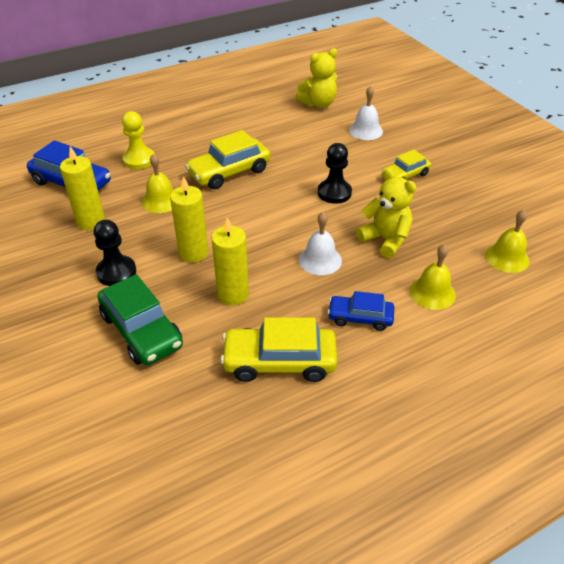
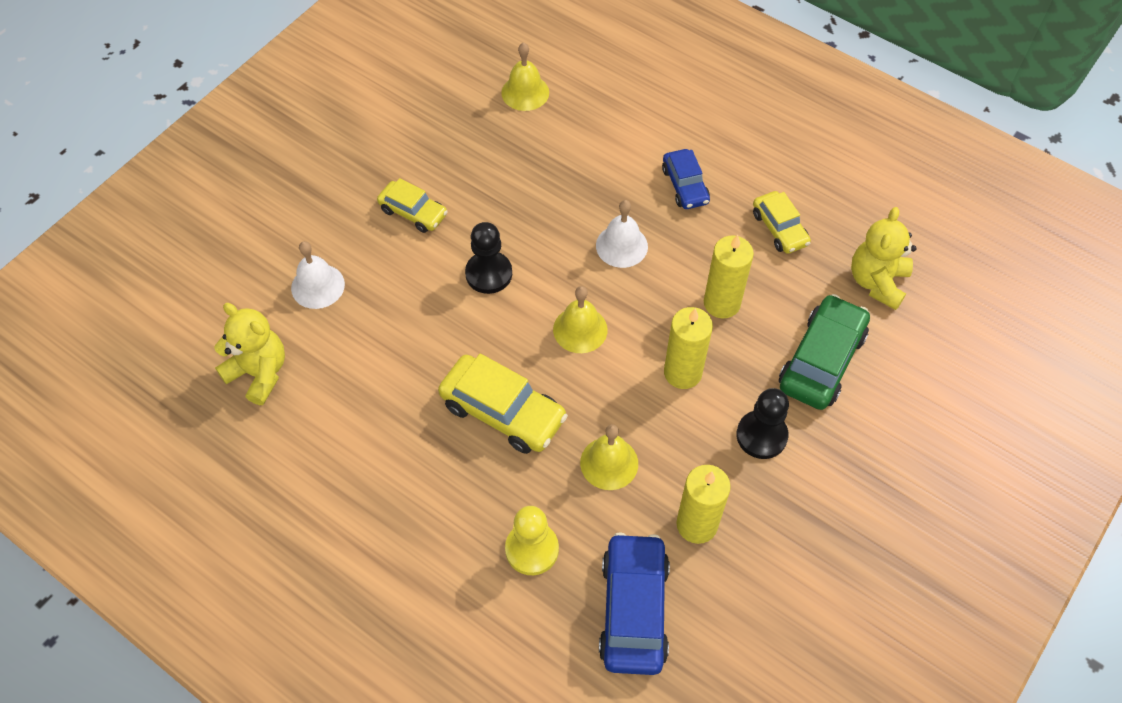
camera: 115 degrees left, 15 degrees up
(279, 361) = (779, 228): yellow car -> yellow car, size x0.61
(385, 239) = (553, 198): yellow teddy bear -> yellow teddy bear (877, 282)
(432, 292) = (614, 139): yellow bell -> yellow bell (580, 329)

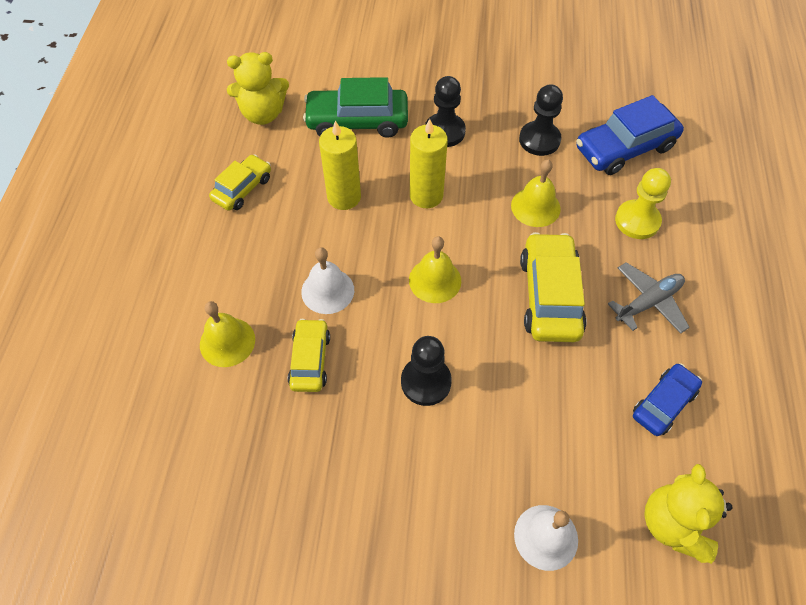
camera: 120 degrees left, 0 degrees up
(413, 212) = (397, 498): yellow car -> yellow car (310, 360)
(439, 491) = (648, 302): none -> grey plane
(525, 92) = (167, 480): yellow bell -> yellow bell (227, 342)
(685, 185) = (229, 273): blue car -> blue car (663, 403)
(697, 524) = (539, 140): yellow candle -> black pawn

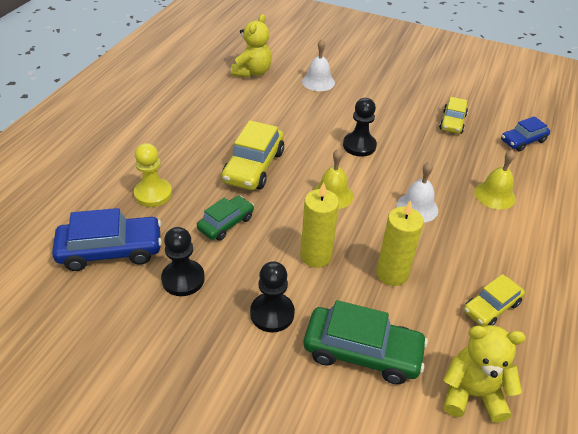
camera: 165 degrees left, 15 degrees down
(310, 360) = (434, 172): yellow car -> yellow car (452, 122)
(535, 207) = (226, 223): yellow bell -> green car
(648, 302) = (189, 148): grey plane -> none
(663, 403) = (221, 107): blue car -> blue car (523, 141)

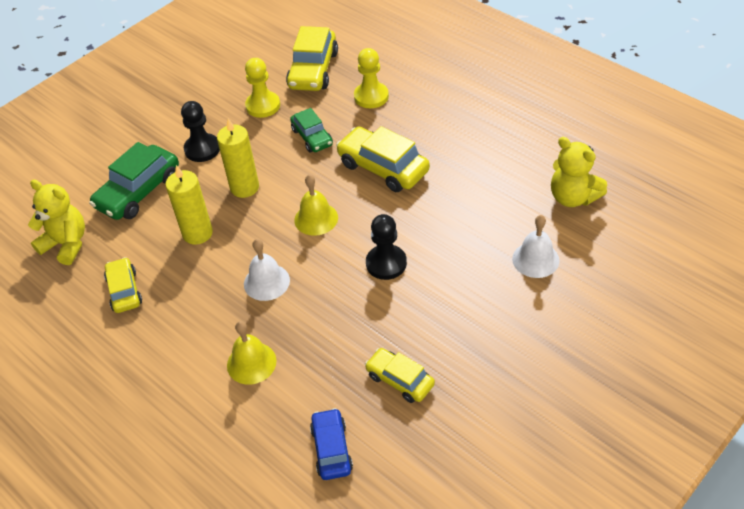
camera: 115 degrees right, 5 degrees up
(111, 250) = (313, 70): blue car -> yellow car
(183, 279) = (263, 106): black pawn -> yellow pawn
(472, 394) = (66, 244): yellow teddy bear -> yellow teddy bear turned 90 degrees counterclockwise

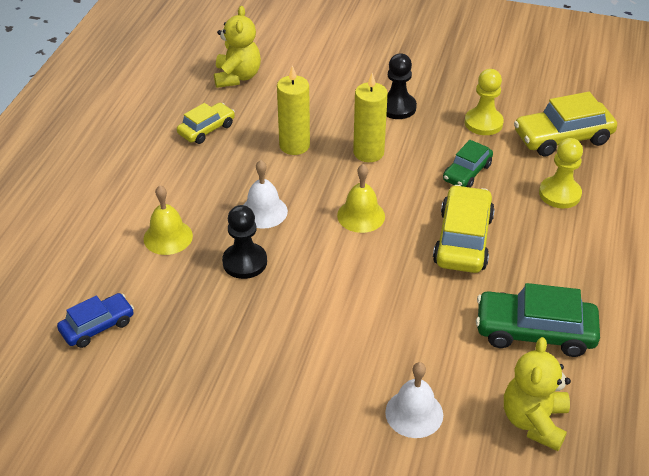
camera: 60 degrees right, 5 degrees down
(138, 192) = (320, 91): green car -> green car (534, 332)
(386, 263) = (334, 288): black pawn -> black pawn (245, 262)
(400, 380) = (195, 349): yellow car -> none

